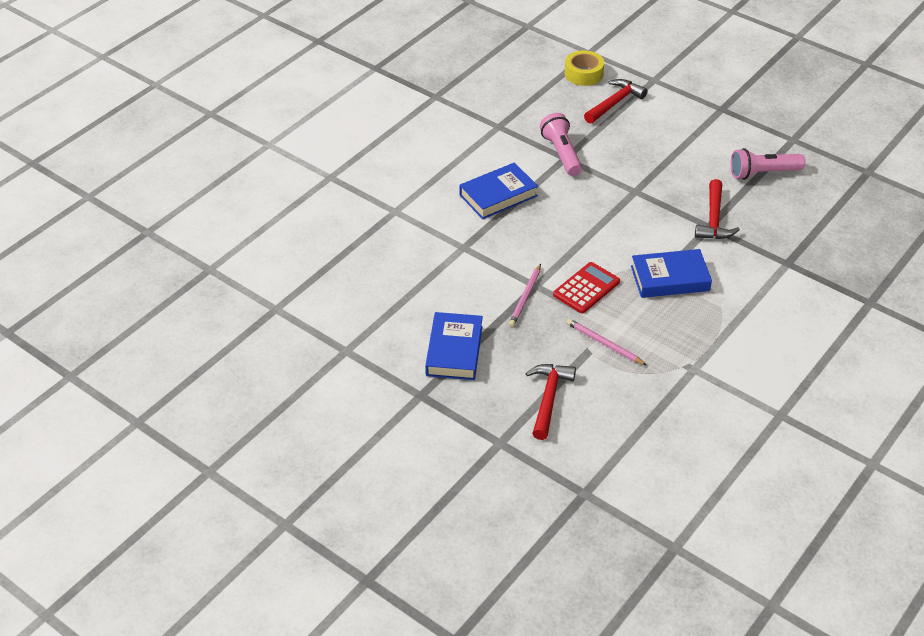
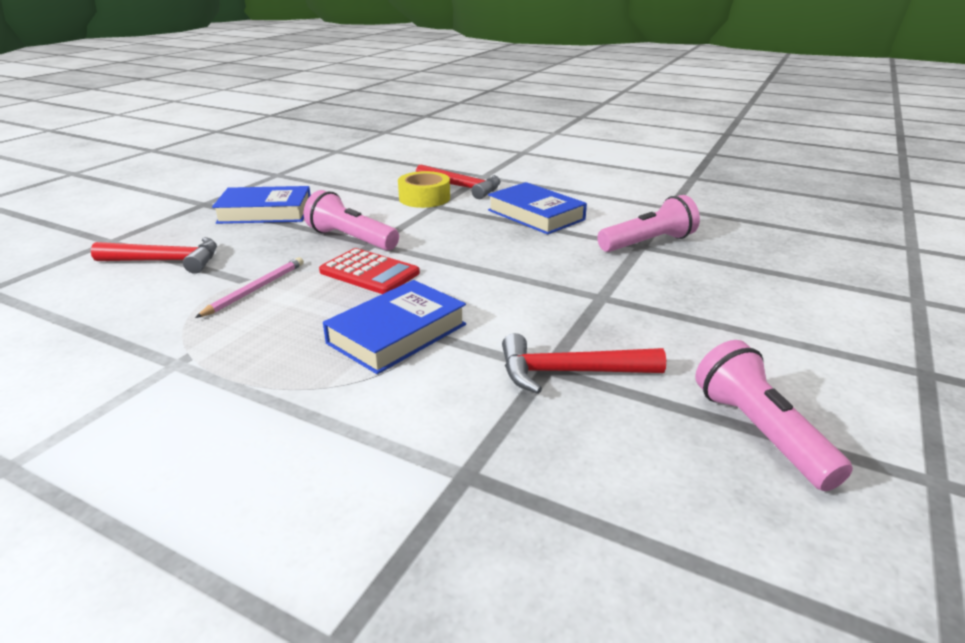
camera: 80 degrees right, 15 degrees down
(525, 297) = (351, 239): pink pencil -> pink flashlight
(583, 74) = (851, 247): yellow tape -> yellow tape (424, 198)
(614, 103) = (808, 271): red hammer -> red hammer (462, 187)
(670, 278) = (397, 334): blue book -> blue book turned 60 degrees clockwise

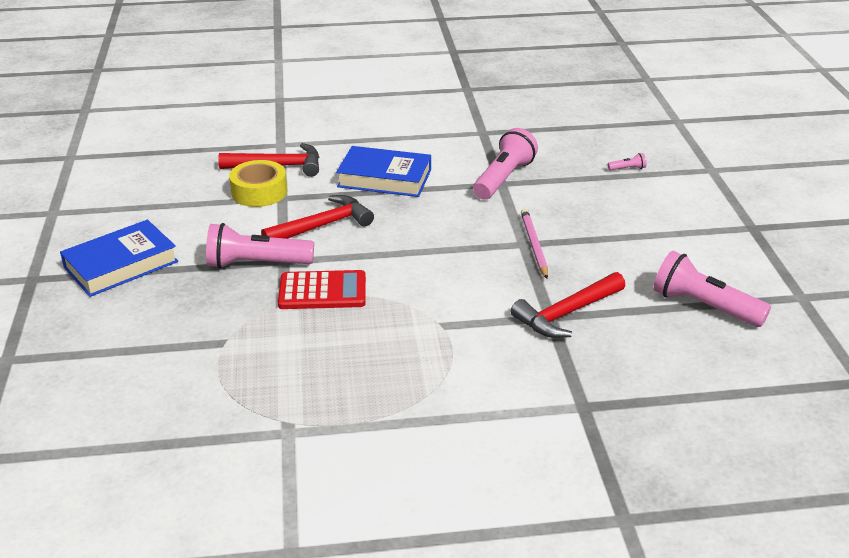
camera: 35 degrees left, 5 degrees up
(166, 261) = (112, 355): red hammer -> red hammer (322, 226)
(255, 289) = (248, 346): pink pencil -> pink pencil (534, 245)
(397, 334) = (419, 335): blue book -> none
(801, 271) = (627, 169): none -> pink flashlight

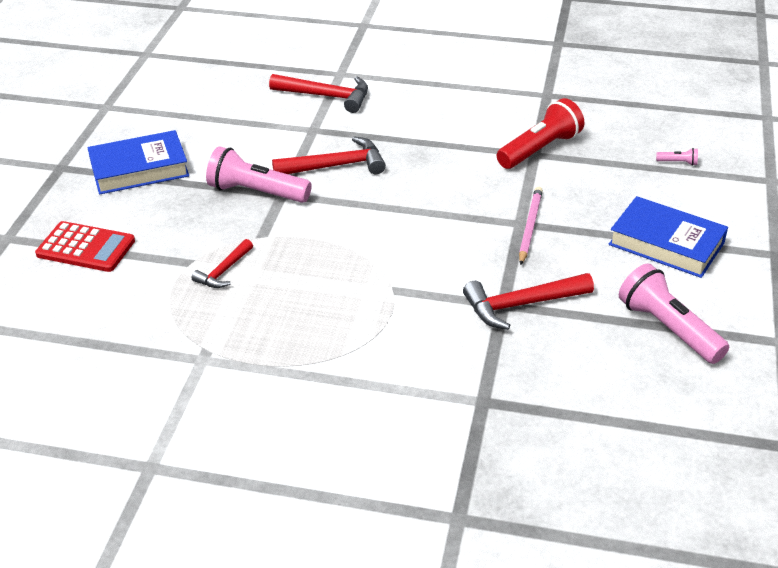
camera: 20 degrees right, 5 degrees up
(259, 192) = (295, 120): yellow tape -> none
(264, 343) = (224, 271): none -> red hammer
(322, 291) = (301, 232): red calculator -> red calculator (86, 248)
(384, 178) = (421, 127): blue book -> blue book (666, 244)
(503, 178) = (540, 149): pink flashlight -> red flashlight

